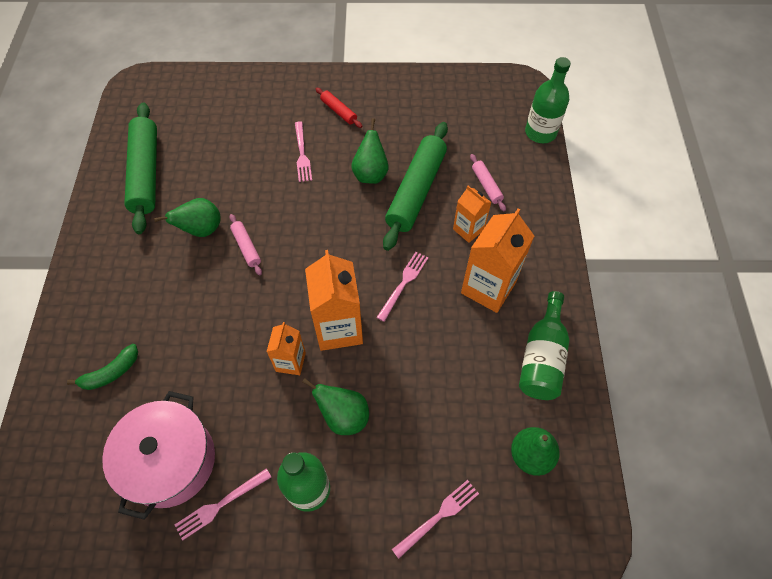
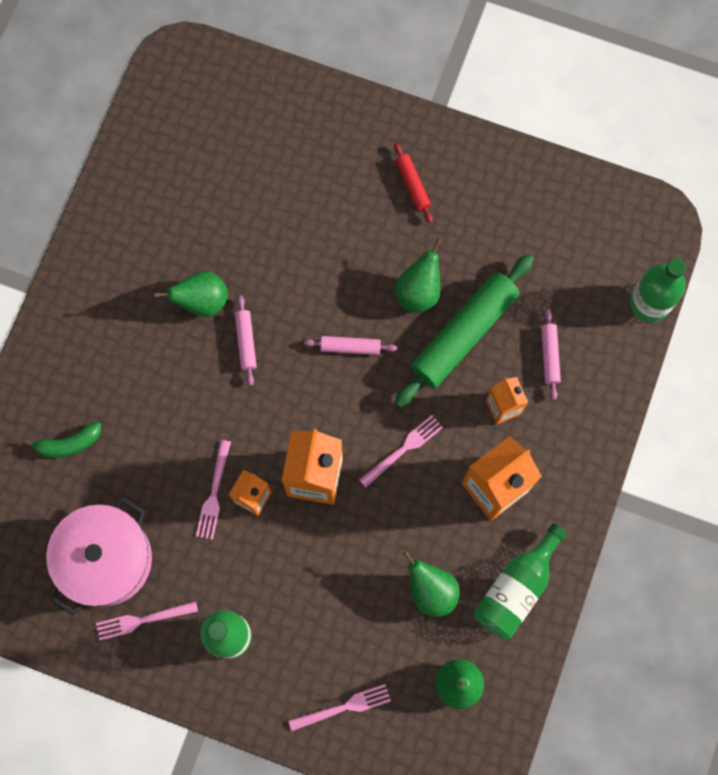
camera: 20 degrees right, 15 degrees up
(146, 173) = (158, 200): green rolling pin -> none
(302, 154) = (347, 236): pink fork -> pink fork (214, 494)
(332, 225) = (350, 347): none -> pink rolling pin
(343, 416) = (287, 576): green pear -> green pear (431, 590)

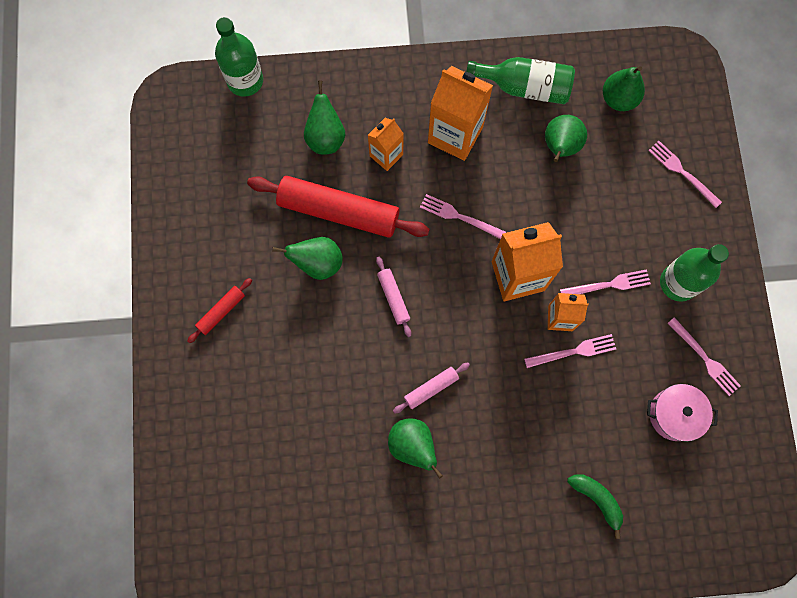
camera: 115 degrees left, 0 degrees up
(106, 559) = (674, 414): pink pot -> pink pot, size x0.61
(262, 564) = (609, 284): none -> pink fork
(464, 334) = (338, 211): green rolling pin -> red rolling pin
(549, 356) = (326, 138): pink rolling pin -> green pear

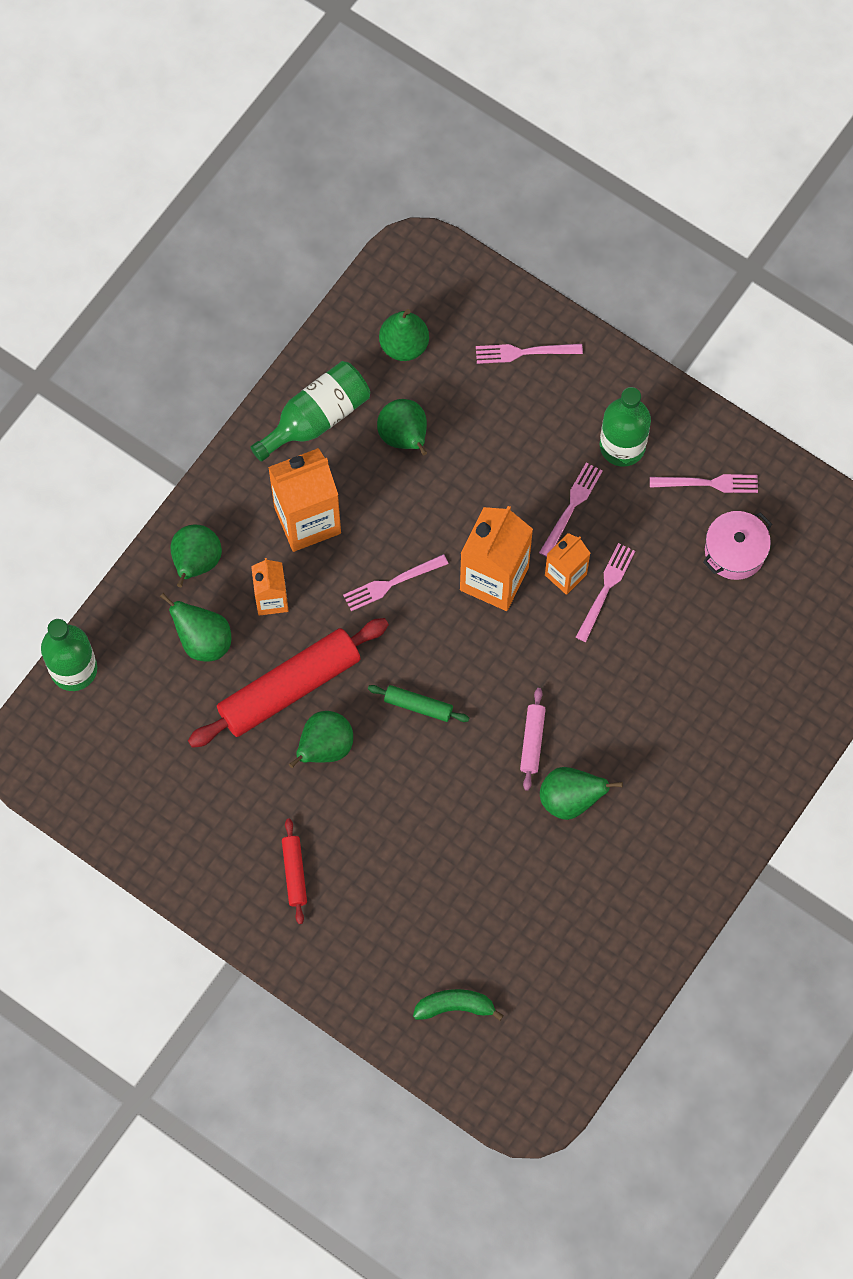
camera: 50 degrees left, 5 degrees down
(371, 94) = (196, 562): none -> green pear
(393, 298) = (418, 706): pink rolling pin -> green rolling pin
(597, 499) = (751, 680): green banana -> green banana (455, 1006)

